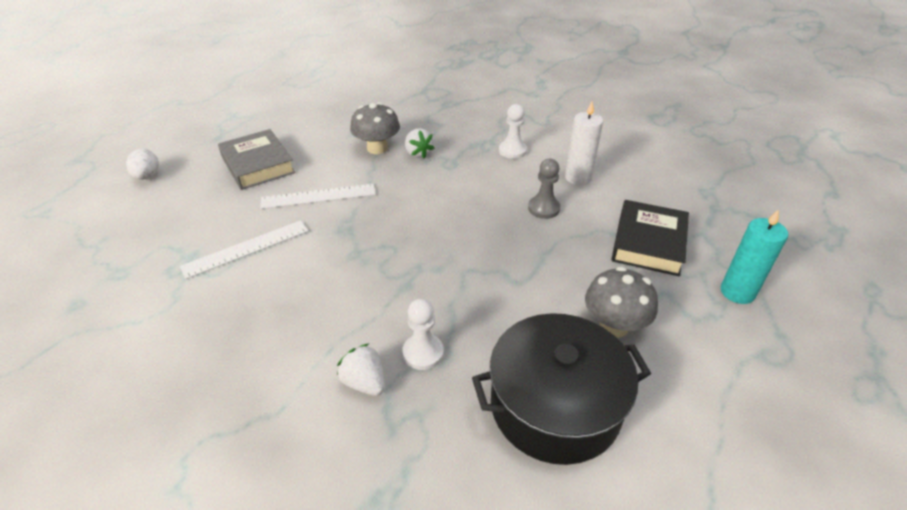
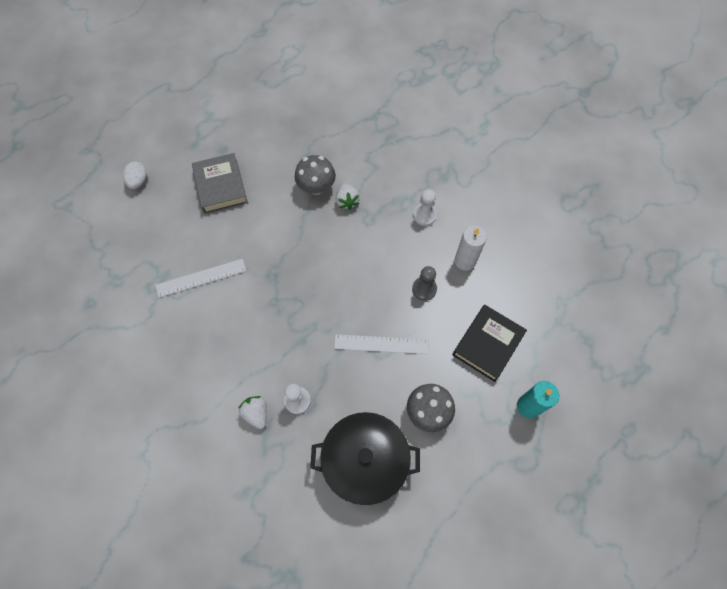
camera: 15 degrees right, 25 degrees up
(318, 196) = (260, 234): white ruler -> white ruler (381, 344)

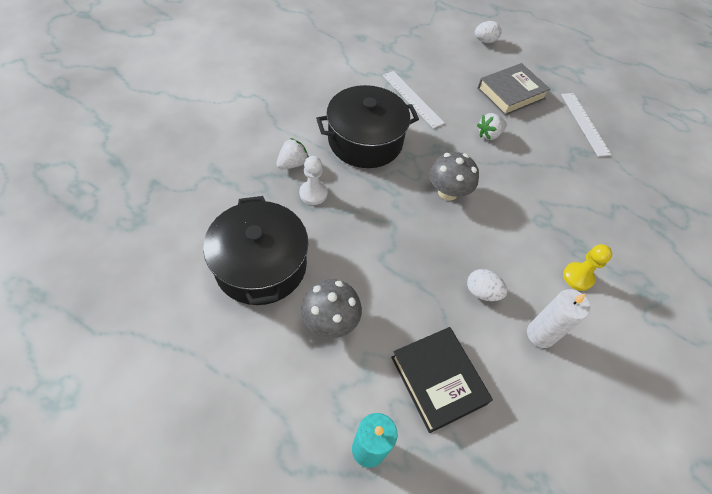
camera: 70 degrees right, 10 degrees down
(245, 337) = (365, 141): none -> black pot
(316, 187) = (553, 166): grey mushroom -> grey mushroom (448, 192)
(347, 201) = (552, 196): white strawberry -> white strawberry (489, 135)
(381, 344) = (397, 258): white ruler -> white ruler (584, 123)
(424, 215) = (578, 277): white pawn -> yellow pawn
(424, 289) = (482, 292): grey pawn -> white egg
(487, 344) = (438, 380): black book -> black book turned 45 degrees clockwise

